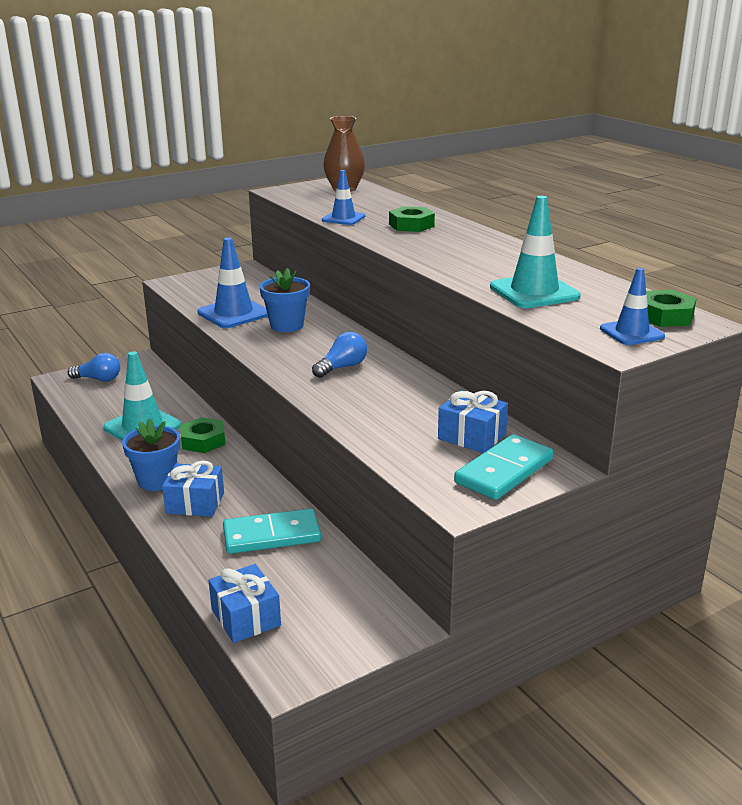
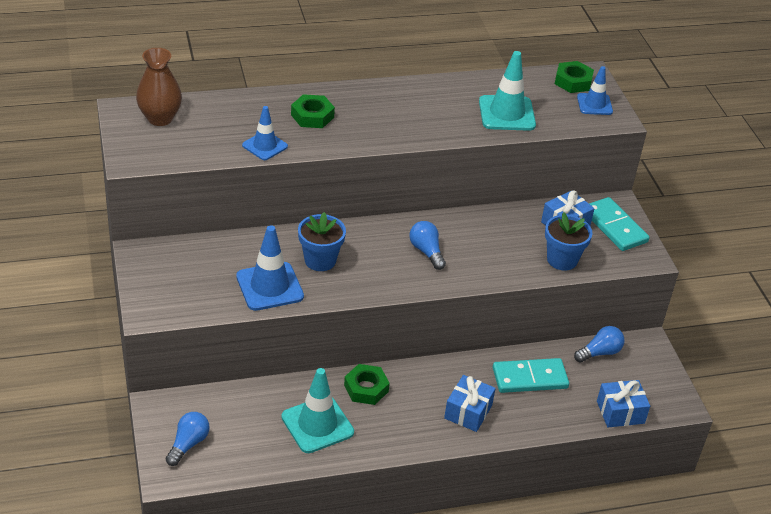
camera: 75 degrees left, 15 degrees up
(156, 481) = (422, 429): blue flower pot -> blue flower pot (562, 260)
(271, 535) = (530, 378): turquoise domino -> turquoise domino turned 75 degrees clockwise
(352, 583) = (599, 352): none -> blue light bulb

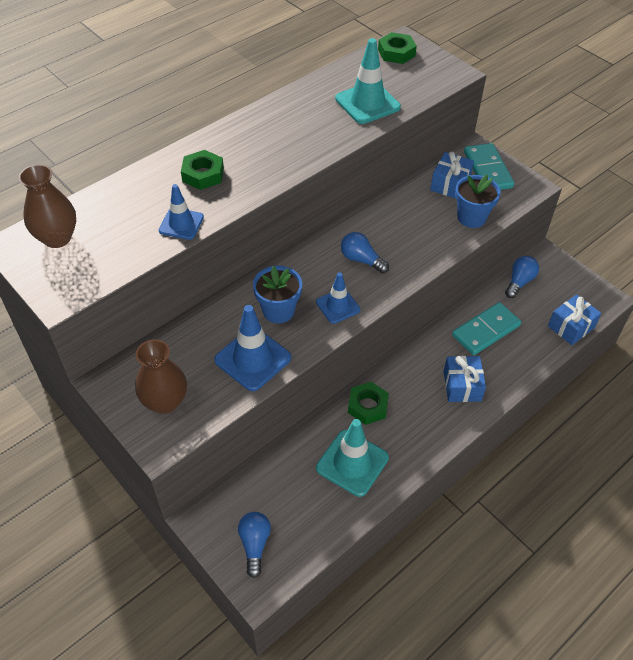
camera: 25 degrees left, 10 degrees up
(175, 286) = (165, 402): none -> brown vase
(594, 104) = (429, 67): blue traffic cone -> blue traffic cone (338, 306)
(614, 227) = (487, 170): turquoise domino -> turquoise domino turned 45 degrees clockwise

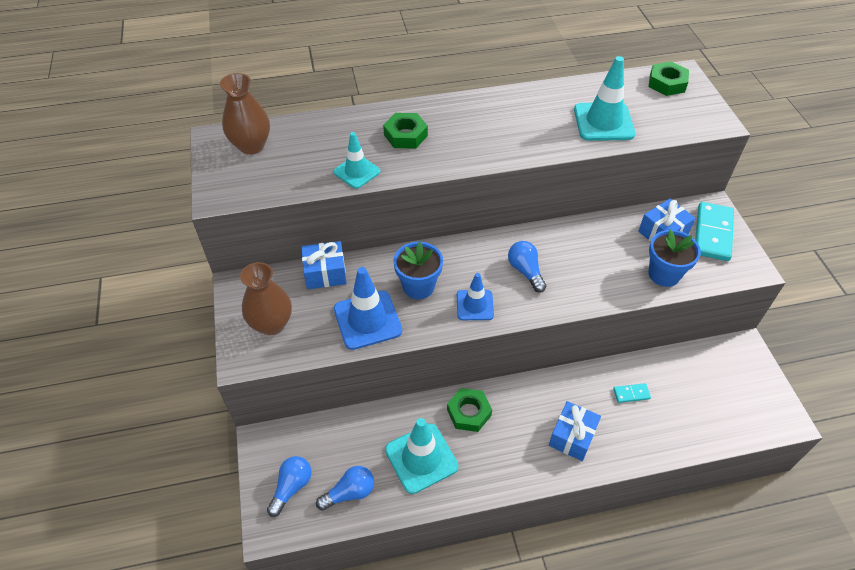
camera: 30 degrees right, 0 degrees up
(181, 224) = (357, 172): blue traffic cone -> turquoise traffic cone
(486, 331) = (631, 394): turquoise domino -> turquoise domino, size x0.48
(519, 282) = (698, 361): blue light bulb -> blue light bulb (349, 493)
(571, 327) = (726, 431): blue gift -> blue gift (325, 273)

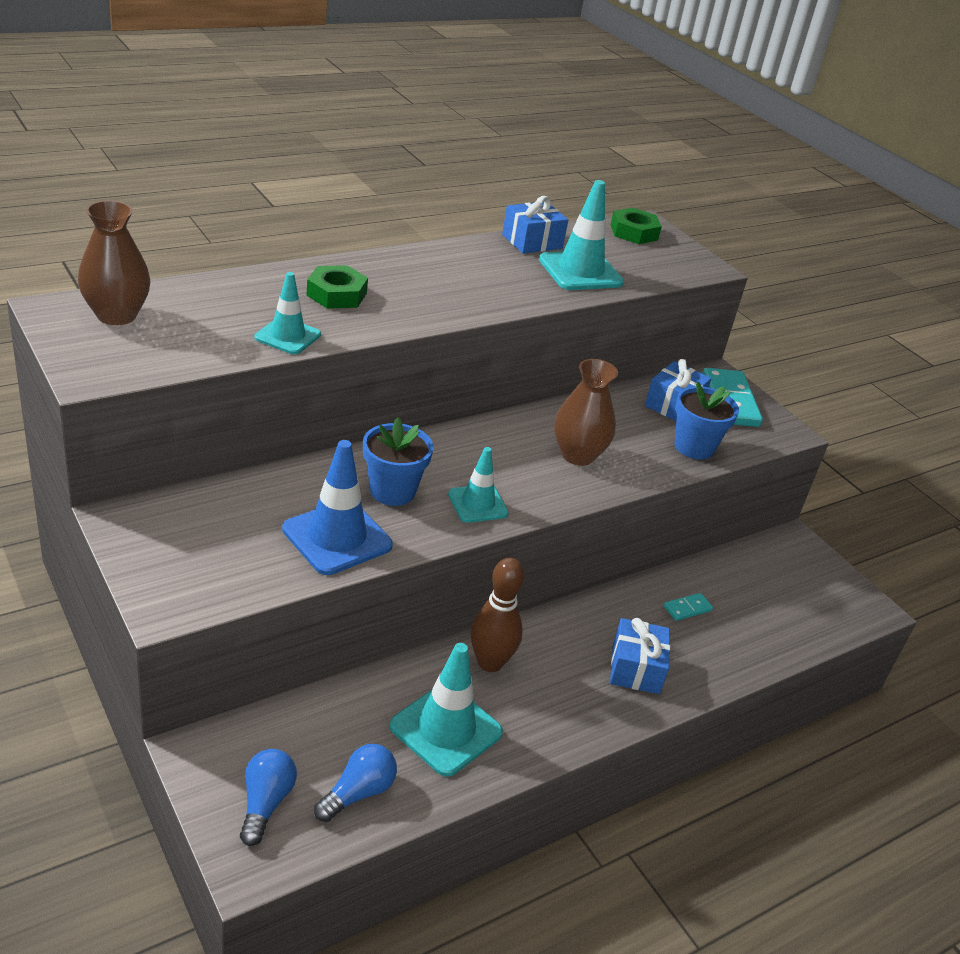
camera: 25 degrees left, 15 degrees down
(271, 324) = (194, 559): brown vase -> brown vase (577, 455)
(325, 273) = (251, 489): blue gift -> blue gift (532, 242)
(469, 412) = (490, 662): green nut -> brown bowling pin
(475, 305) = (477, 504): blue traffic cone -> turquoise traffic cone
(525, 271) = (527, 460): blue light bulb -> none

